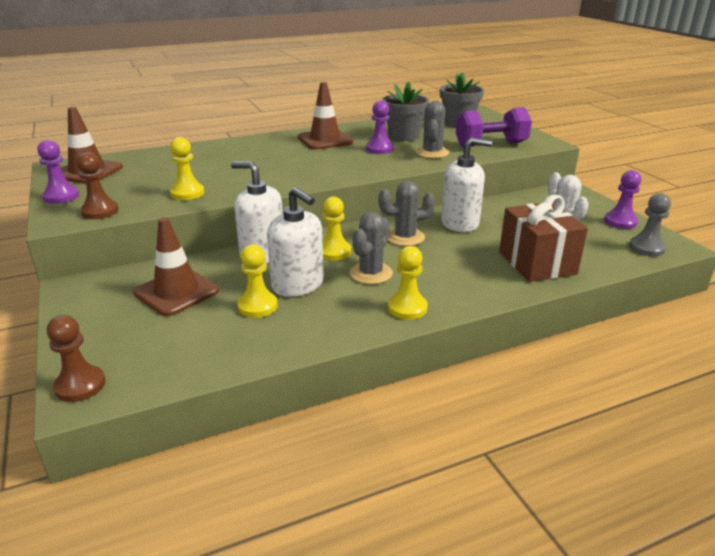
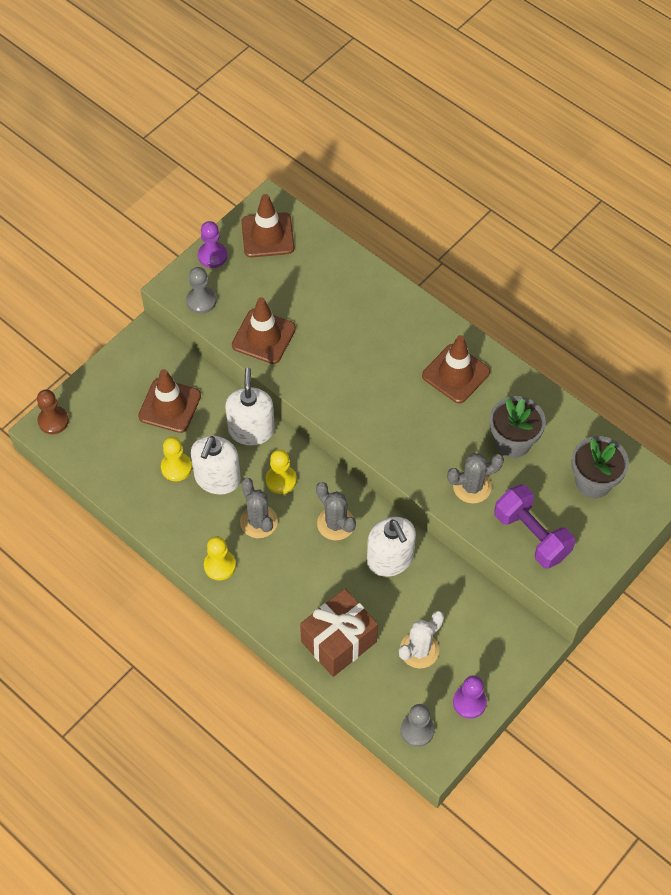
camera: 65 degrees right, 30 degrees up
(100, 211) = (201, 301): brown pawn -> grey pawn
(187, 193) = (263, 337): yellow pawn -> brown traffic cone
(371, 273) = (258, 521): grey cactus -> grey cactus turned 60 degrees clockwise
(380, 149) = (456, 435): purple pawn -> none

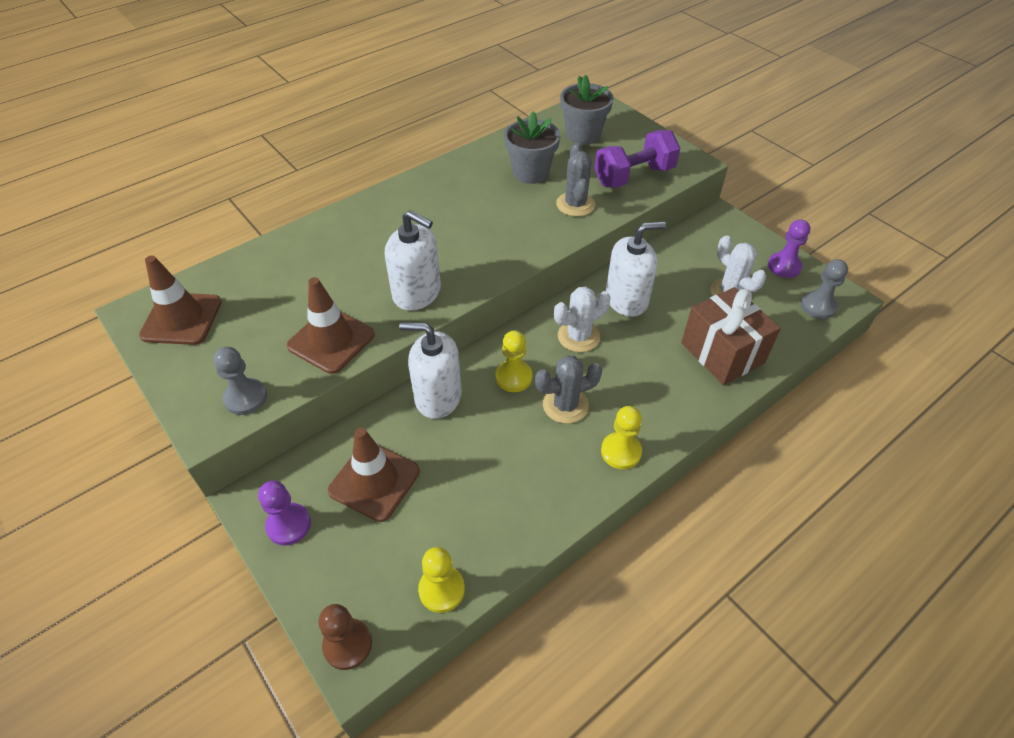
camera: 80 degrees left, 10 degrees down
(176, 467) = (471, 484): yellow pawn -> yellow pawn (441, 589)
(212, 256) = (180, 377): purple pawn -> purple pawn (288, 525)
(217, 478) = (498, 440): white soap dispenser -> white soap dispenser (417, 293)
(335, 523) = (578, 336): grey cactus -> white cactus
(455, 374) = (442, 197): brown traffic cone -> none

